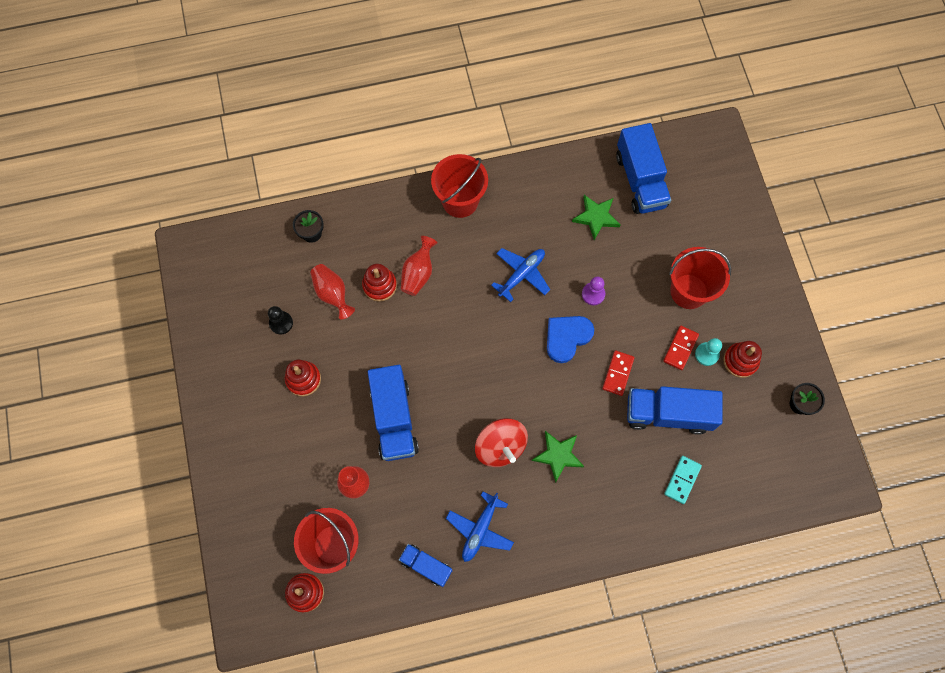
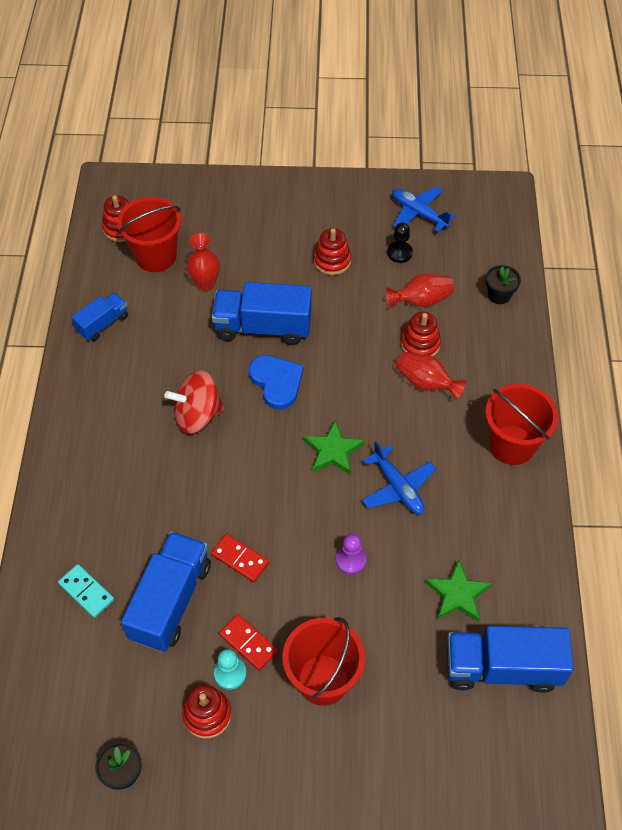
camera: 105 degrees right, 15 degrees down
(480, 529) = (118, 377): blue plane -> blue plane (418, 213)
(558, 455) = (166, 469): green star -> green star (333, 451)
(567, 337) = (303, 515): blue heart -> blue heart (276, 382)

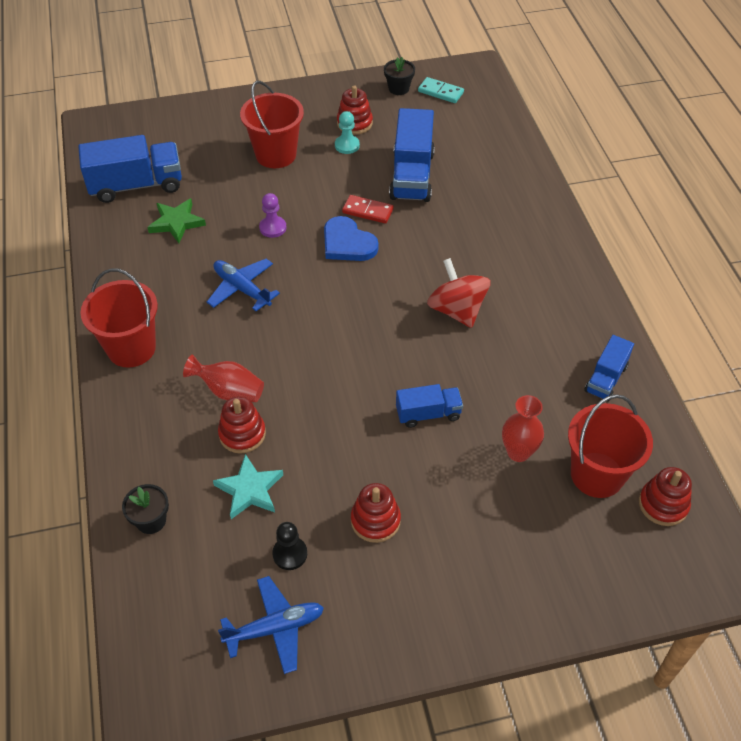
camera: 165 degrees right, 5 degrees down
(86, 592) = (481, 169): turquoise domino -> turquoise domino (440, 92)
(197, 415) = (457, 310): red spinning top -> red spinning top turned 90 degrees counterclockwise
(248, 643) = (340, 163): red domino -> none
(263, 327) = (428, 414): blue truck -> blue truck, size x0.56
(276, 382) = (390, 358): blue heart -> blue heart (347, 243)
(333, 451) = (312, 306): green star -> none
(418, 213) = (275, 628): blue plane -> blue plane turned 45 degrees counterclockwise
(421, 301) = (250, 489): red vase -> turquoise star

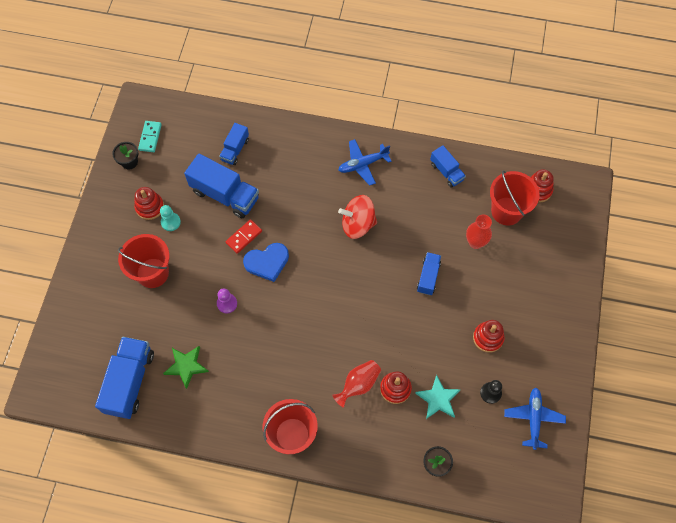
camera: 65 degrees left, 15 degrees up
(242, 289) = (274, 345): blue plane -> blue plane (363, 164)
(440, 92) = (150, 137): turquoise domino -> turquoise domino turned 45 degrees counterclockwise
(477, 162) = (235, 150): none -> blue truck

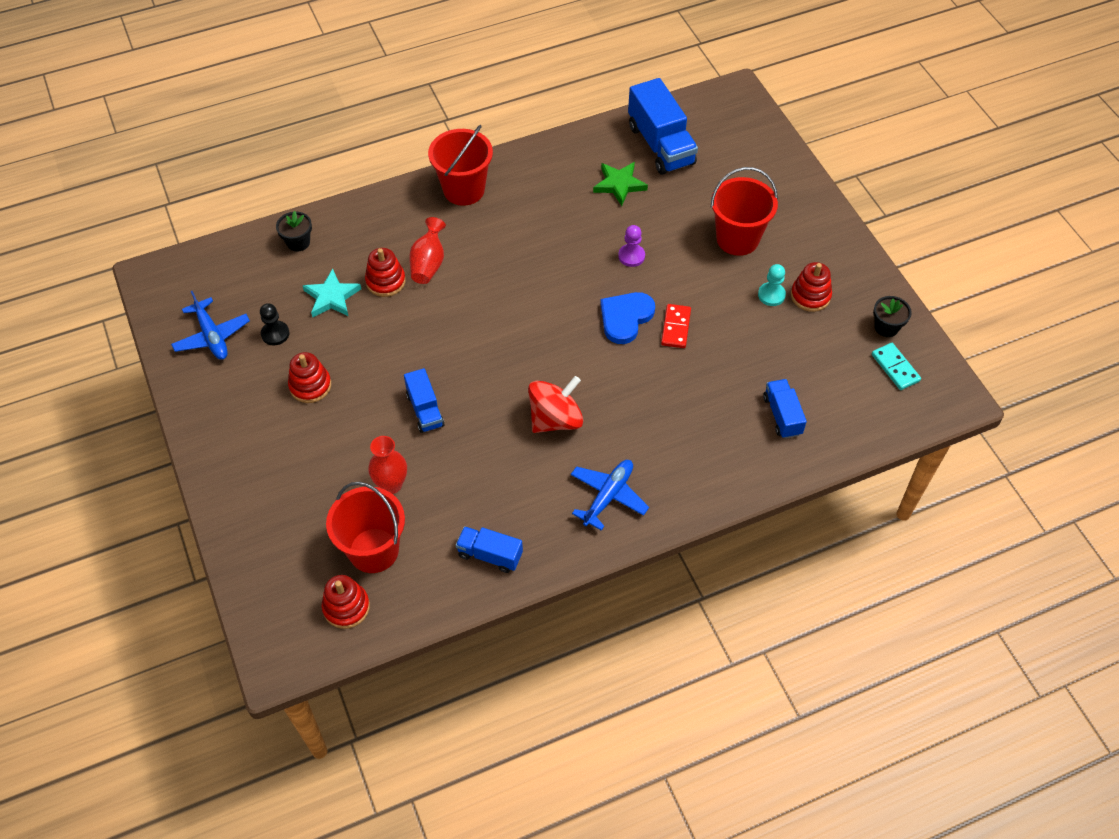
camera: 145 degrees right, 10 degrees down
(225, 195) = (741, 358): blue truck -> none

